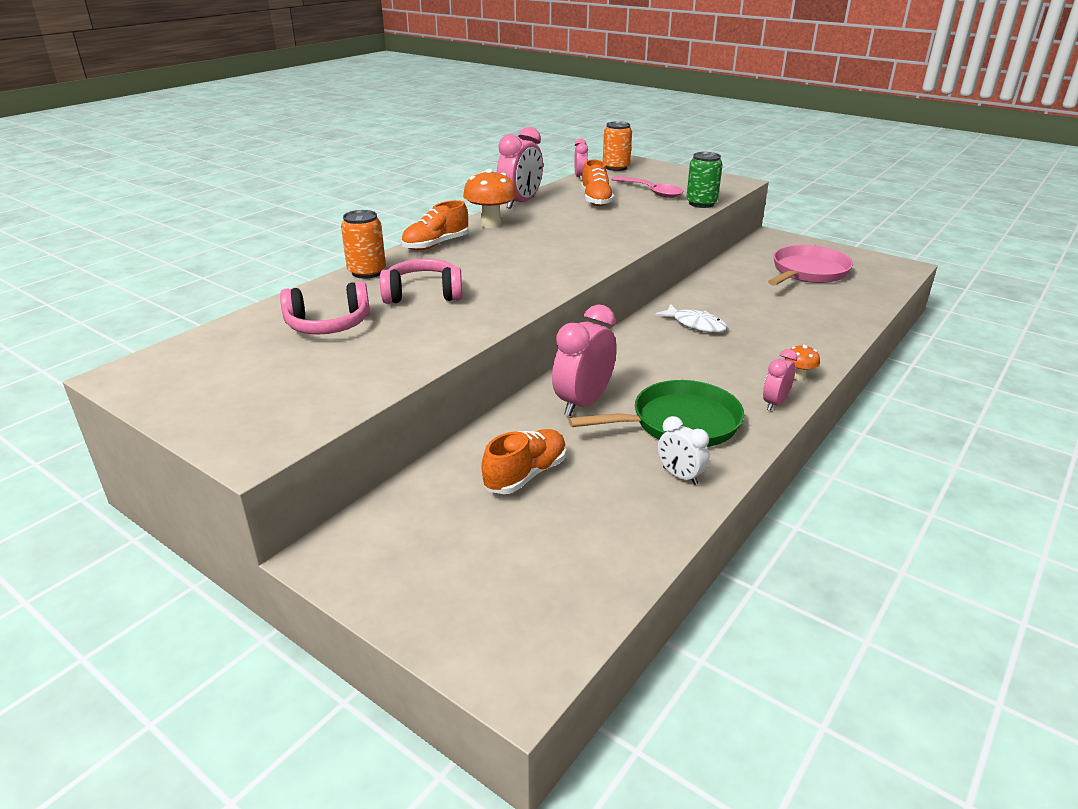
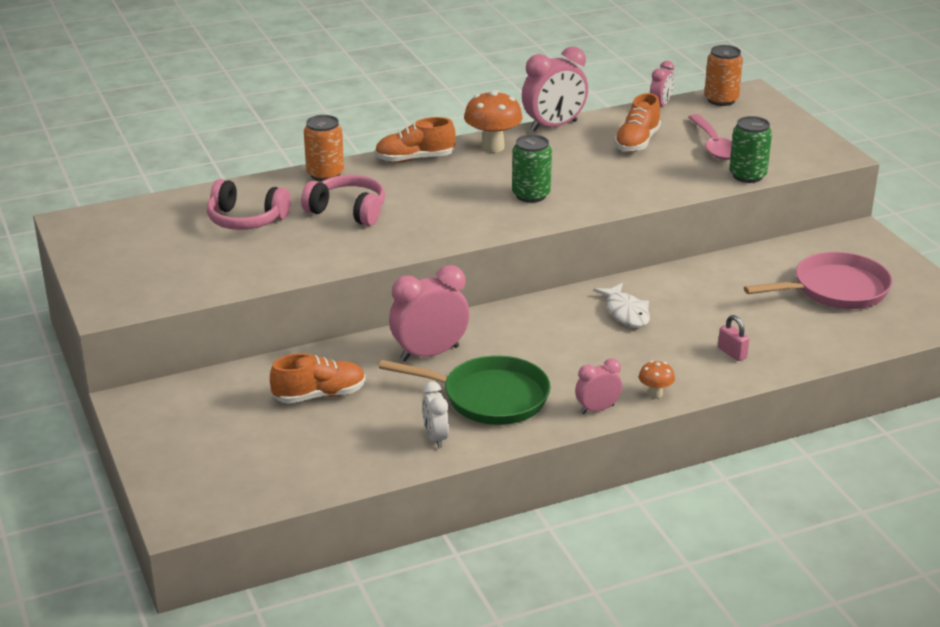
camera: 30 degrees right, 0 degrees up
(566, 248) = (531, 195): none -> green can
(806, 330) = (732, 353): none -> pink padlock

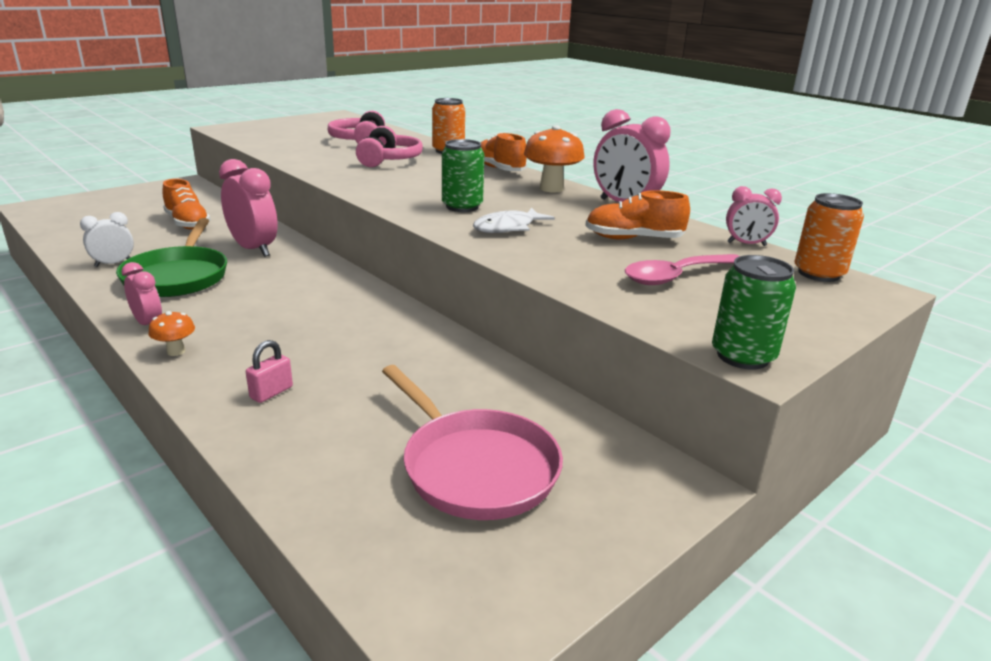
camera: 70 degrees right, 5 degrees down
(626, 312) = (351, 322): white fish -> white fish (508, 228)
(747, 175) = (610, 300): green can -> green can (742, 356)

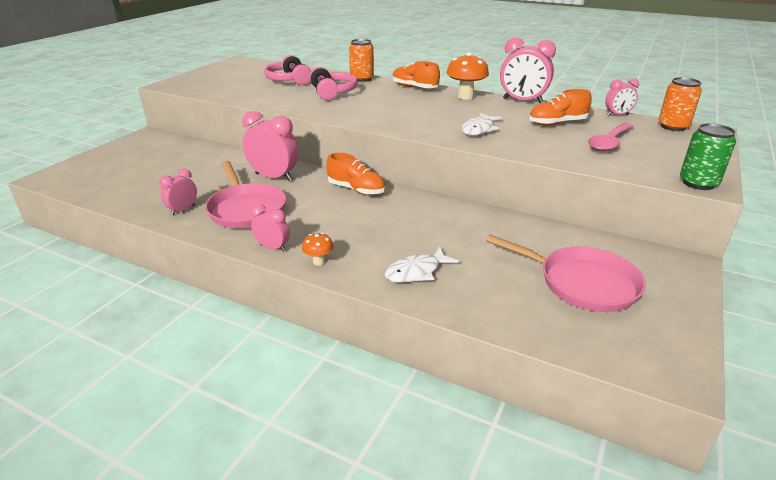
camera: 20 degrees left, 5 degrees up
(113, 263) = (183, 210): white clock -> pink clock
(178, 276) = (246, 209): green pan -> pink pan
(187, 223) = (196, 167): orange shoe -> orange shoe (356, 190)
(271, 392) = (416, 272): pink padlock -> white fish
(462, 207) = (431, 119): green can -> none

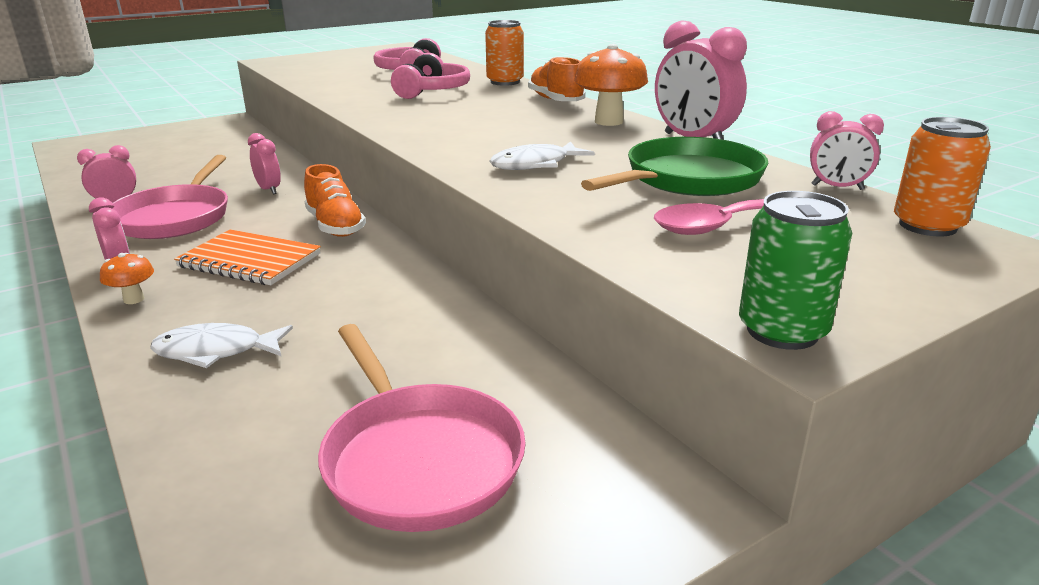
camera: 30 degrees right, 5 degrees down
(274, 177) = (269, 189): pink clock -> pink clock, size x0.56
(344, 222) = (249, 261): none -> orange notebook
(557, 123) = (688, 179): orange shoe -> green pan

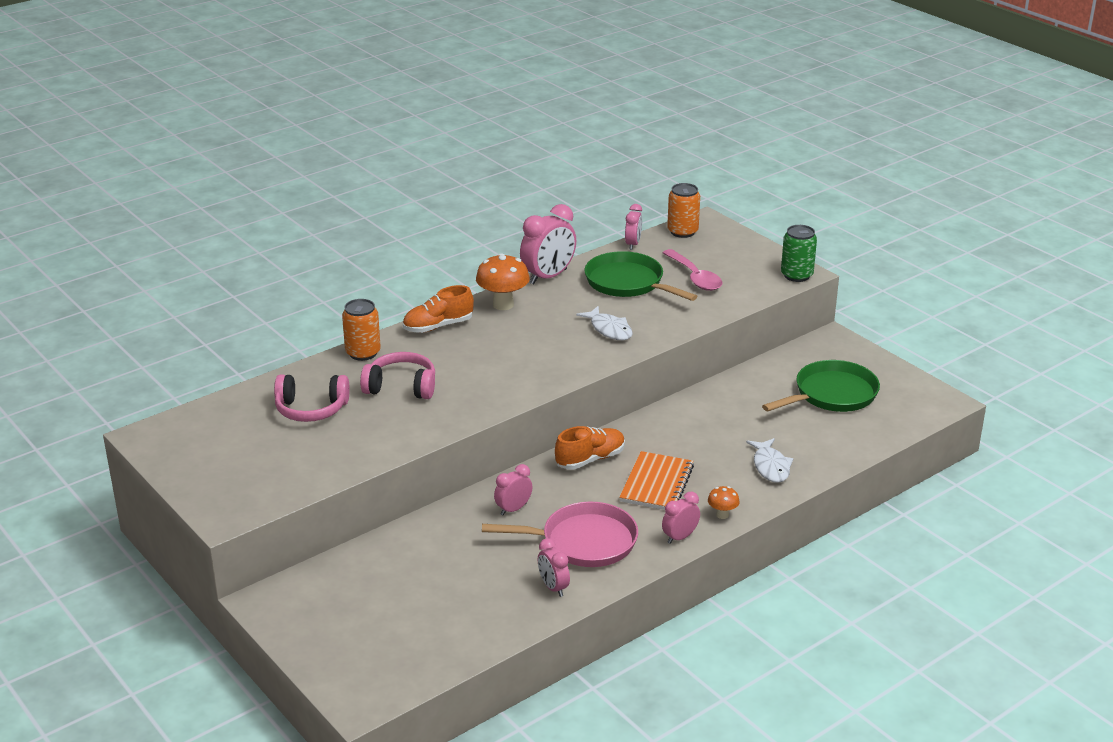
camera: 95 degrees left, 5 degrees up
(418, 459) = (831, 394): pink pan -> green pan

